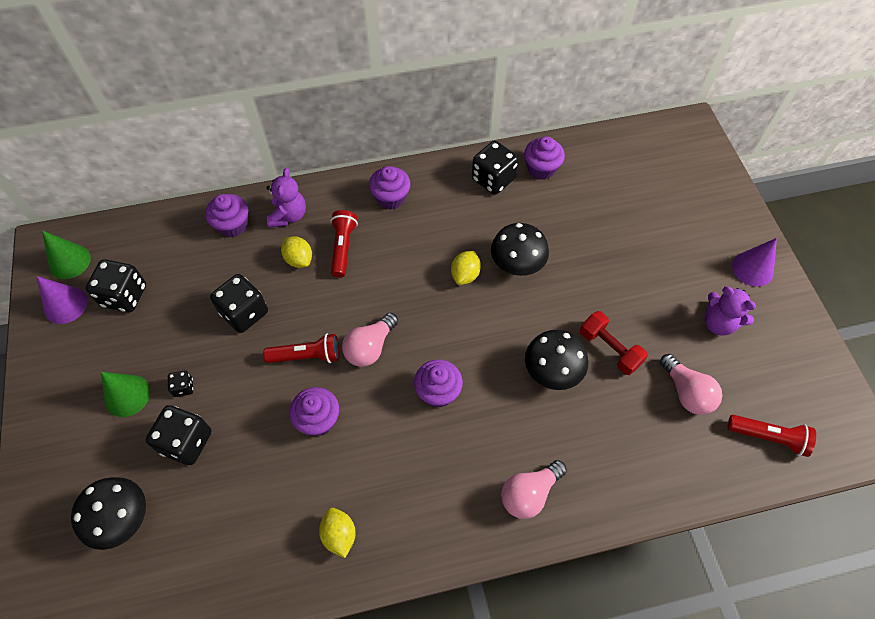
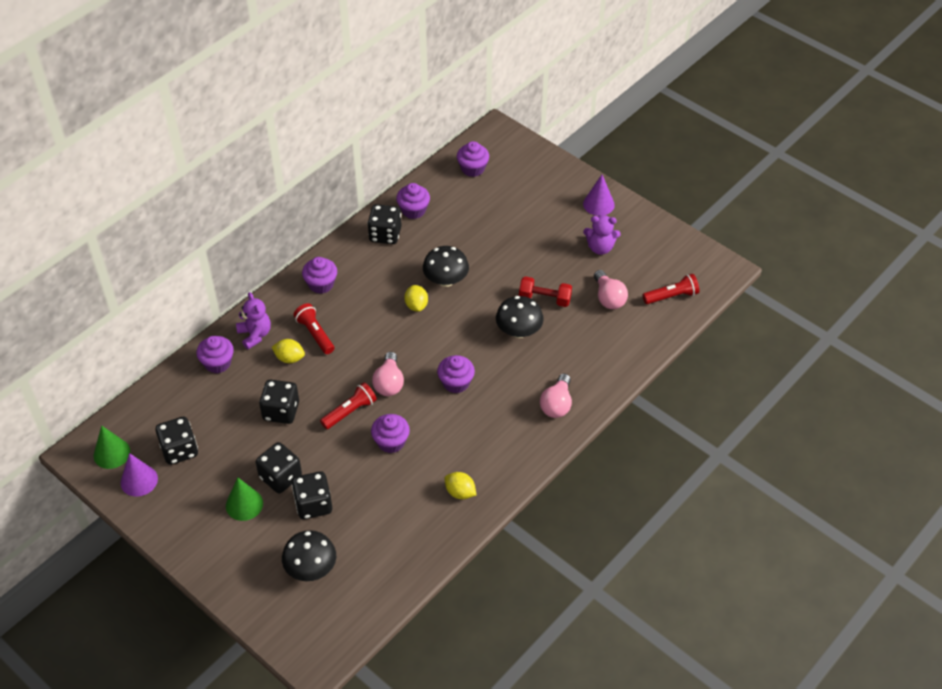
camera: 35 degrees left, 10 degrees down
(183, 387) = (280, 477): black dice -> black dice, size x2.04
(636, 155) = (472, 168): none -> purple cupcake
(686, 392) = (608, 298): pink light bulb -> pink light bulb turned 45 degrees clockwise

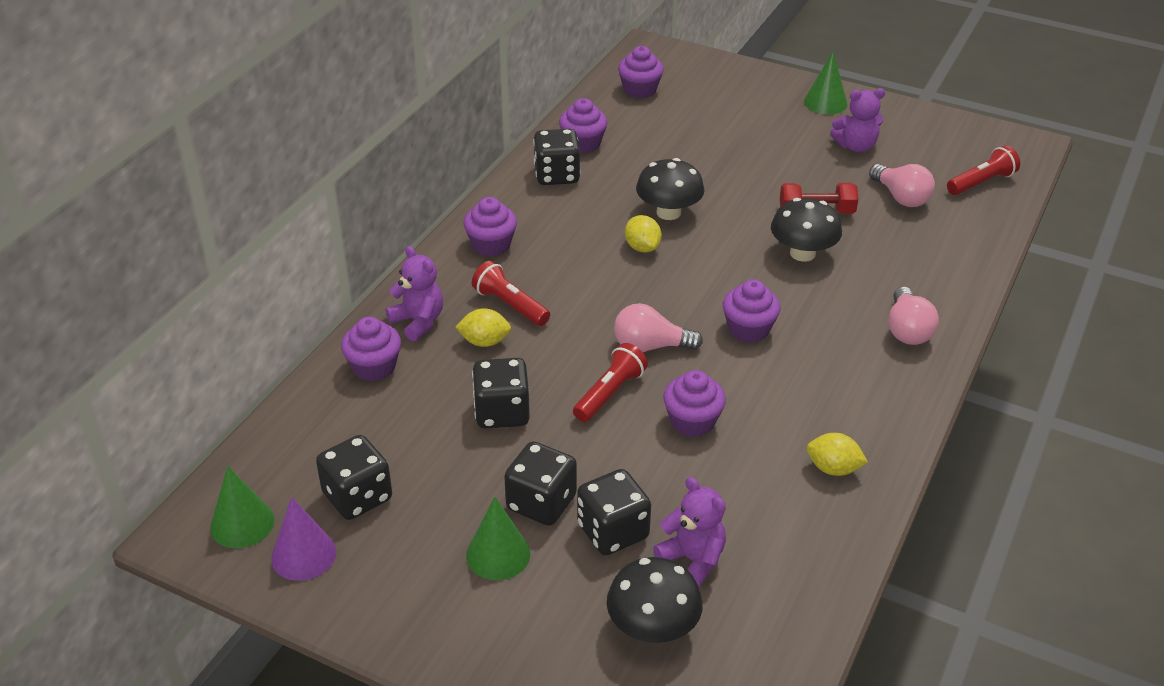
camera: 15 degrees left, 10 degrees down
(351, 532) = (692, 560): none -> purple teddy bear
(389, 383) = (650, 346): pink light bulb -> pink light bulb turned 105 degrees clockwise
(598, 204) = (825, 102): purple cone -> green cone

